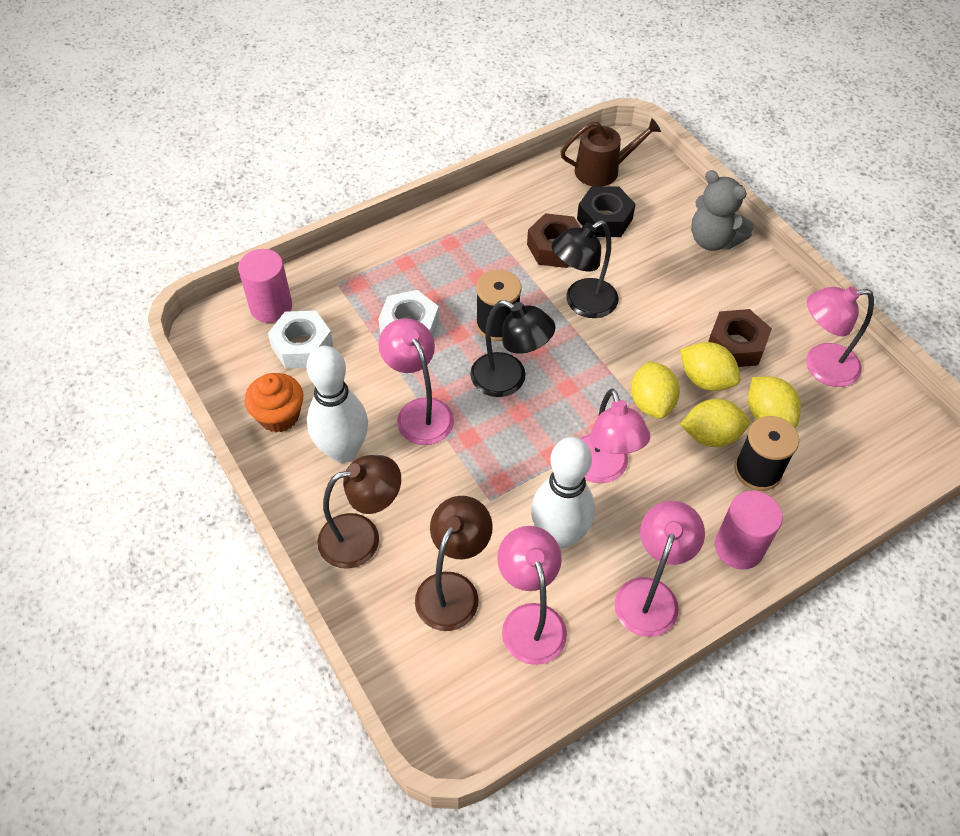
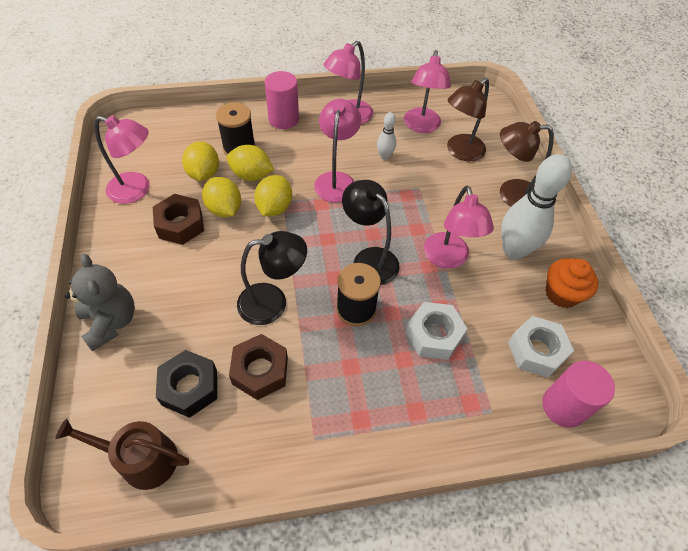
camera: 160 degrees left, 0 degrees up
(558, 535) = (384, 156): white bowling pin -> white bowling pin, size x0.48

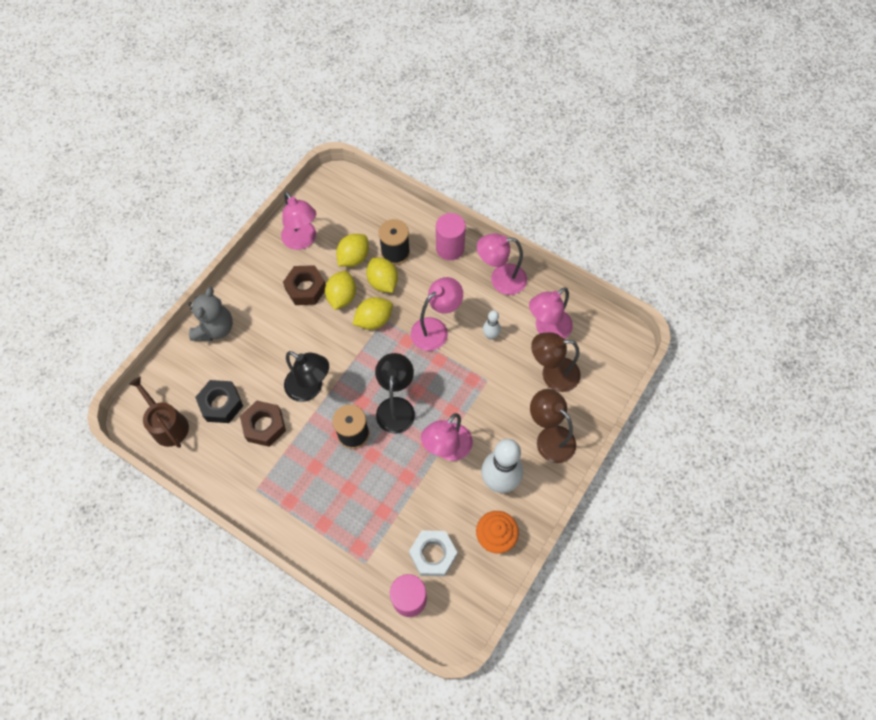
camera: 45 degrees right, 10 degrees up
(434, 335) = (382, 490): white nut -> none

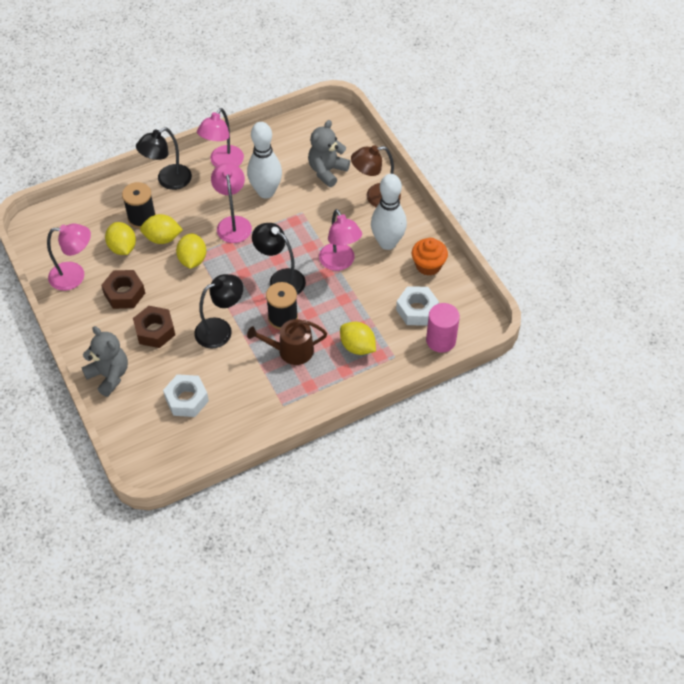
camera: 60 degrees left, 10 degrees down
(167, 425) = (176, 448): brown watering can -> brown watering can (291, 351)
(221, 404) = (186, 399): black nut -> white nut
(264, 426) = (230, 376): brown nut -> brown nut (155, 331)
(342, 297) = (153, 272): yellow lemon -> yellow lemon (357, 347)
(450, 248) = (168, 181): pink cylinder -> black lamp
(490, 335) = (266, 192): white bowling pin -> white bowling pin, size x2.09
(547, 329) = (288, 156): pink lamp -> none
(552, 374) = (327, 171): brown lamp -> grey teddy bear

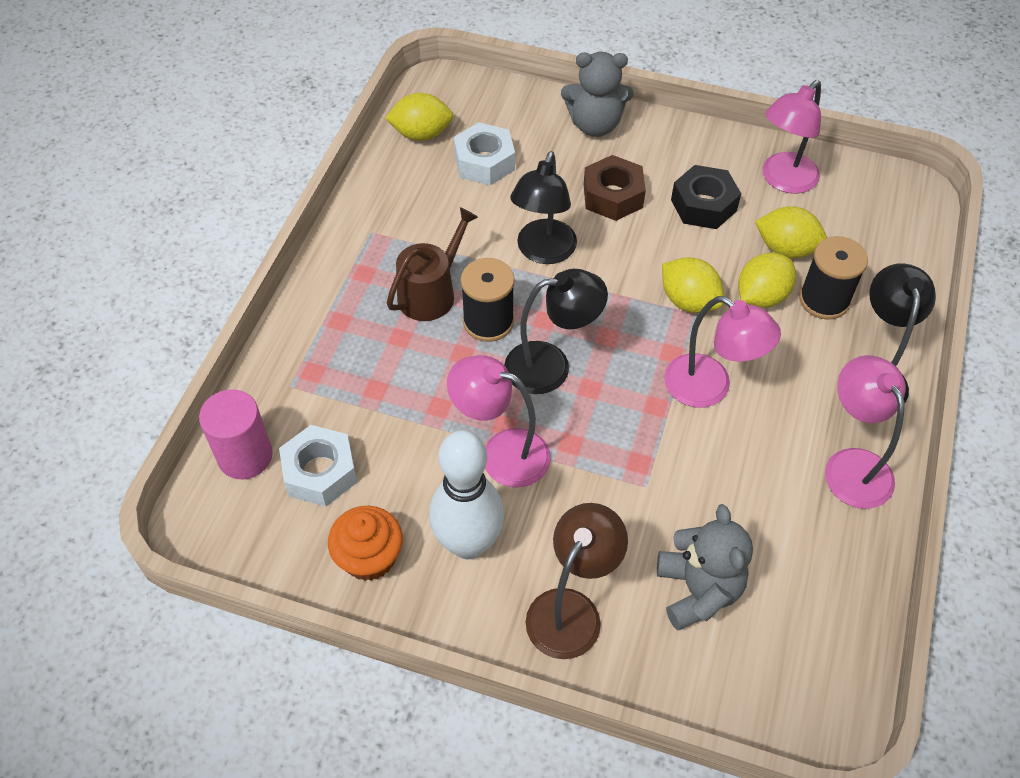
camera: 135 degrees right, 0 degrees up
(124, 293) = (703, 205): brown nut -> black nut
(266, 192) = (733, 472): white bowling pin -> none
(357, 347) = (352, 360): yellow lemon -> yellow lemon (421, 134)

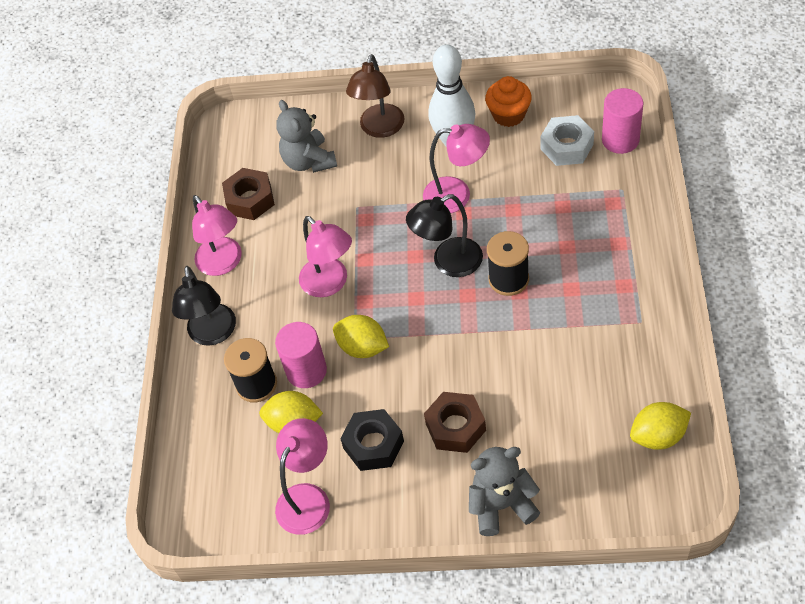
camera: 170 degrees right, 0 degrees up
(431, 292) = (563, 287): brown watering can -> none
(484, 162) = (584, 424): white nut -> none
(543, 252) = (493, 351): black lamp -> none
(709, 388) = (330, 284): pink lamp -> pink lamp turned 150 degrees counterclockwise
(761, 296) = (306, 371): yellow lemon -> pink cylinder
(801, 555) = (250, 200): none -> brown nut

